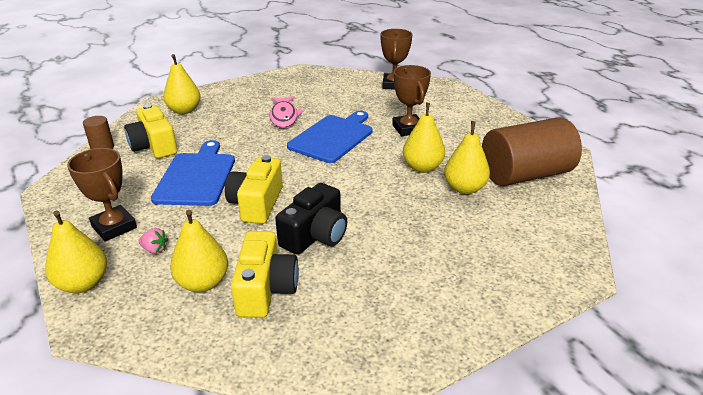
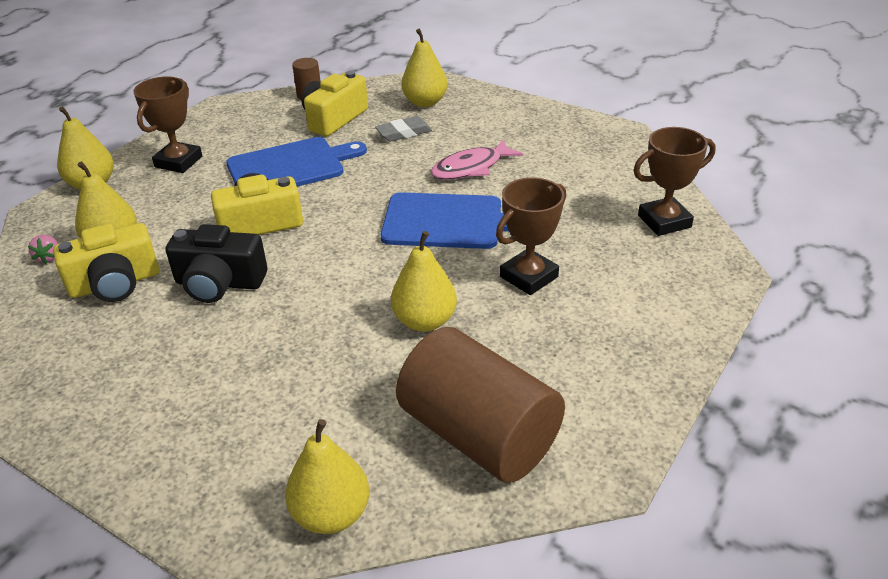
camera: 65 degrees right, 5 degrees up
(155, 249) = (153, 197): pink strawberry -> pink strawberry (49, 257)
(212, 126) = (404, 133): none -> grey eraser
(464, 188) = (394, 376): yellow pear -> yellow pear (331, 514)

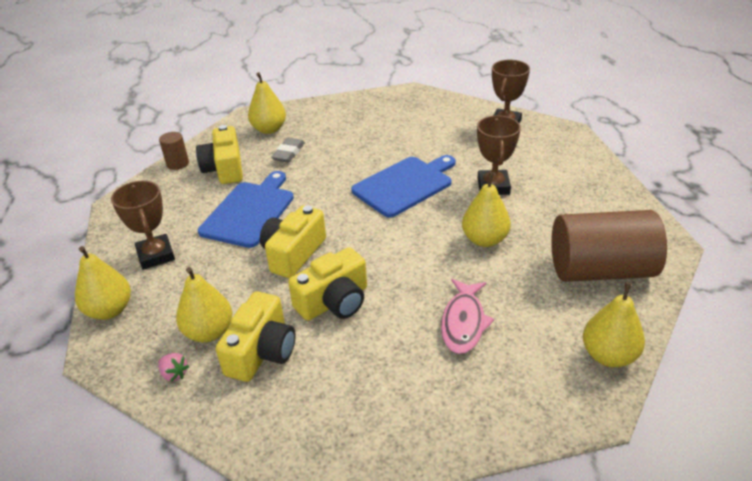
camera: 45 degrees left, 0 degrees up
(219, 283) = (334, 302): black camera -> yellow camera
(471, 168) = (365, 150): pink fish -> pink fish (464, 322)

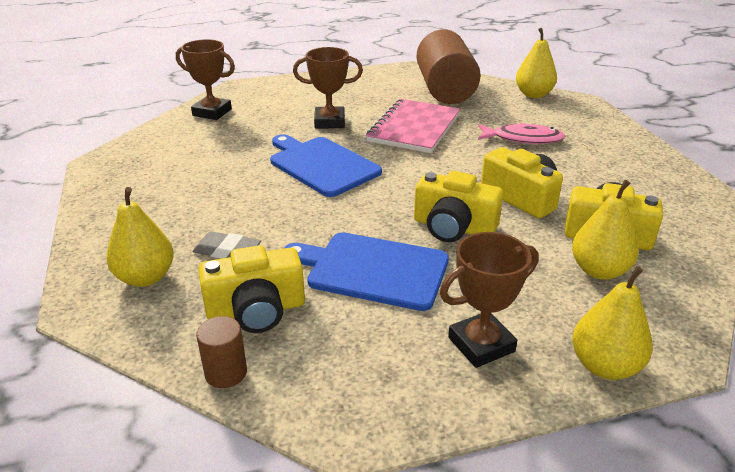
camera: 95 degrees left, 5 degrees down
(174, 374) = (669, 285): pink strawberry -> none
(484, 240) = (414, 128): yellow pear -> pink notebook

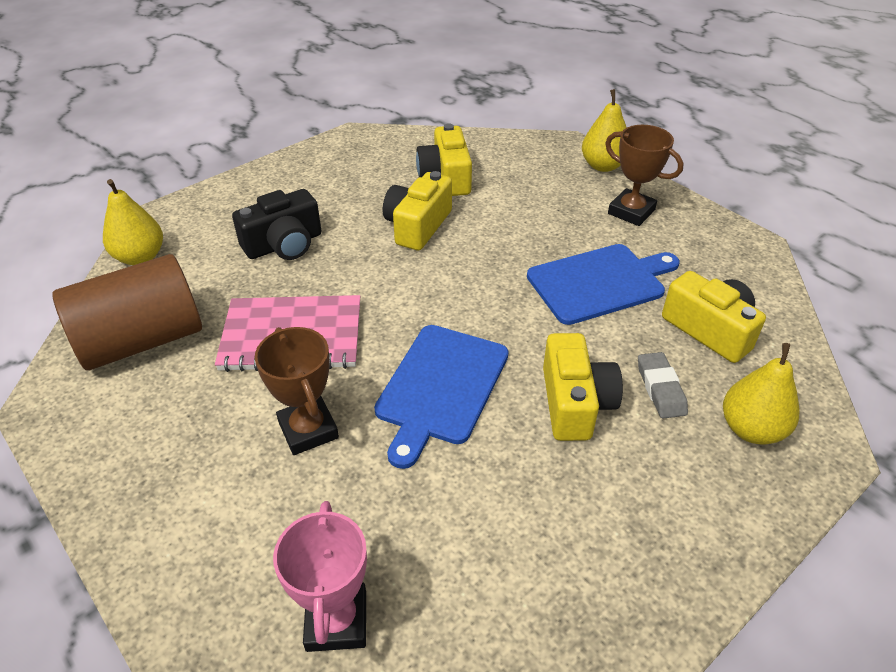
camera: 115 degrees left, 10 degrees up
(212, 112) = (337, 621): brown trophy -> pink trophy
(226, 373) = (780, 316): brown cylinder -> none
(373, 270) = (600, 282): blue cutting board -> blue cutting board turned 105 degrees counterclockwise
(453, 227) = (499, 254): yellow camera -> yellow camera (575, 403)
(523, 139) = (284, 245): pink fish -> black camera
(599, 270) = (502, 176): yellow pear -> none

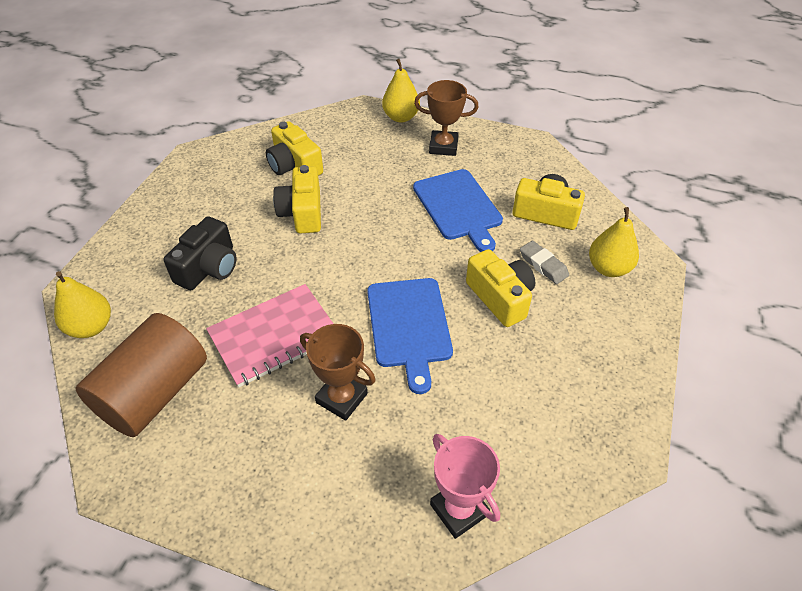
camera: 30 degrees left, 5 degrees up
(600, 282) = (458, 207): blue cutting board -> blue cutting board turned 120 degrees clockwise

